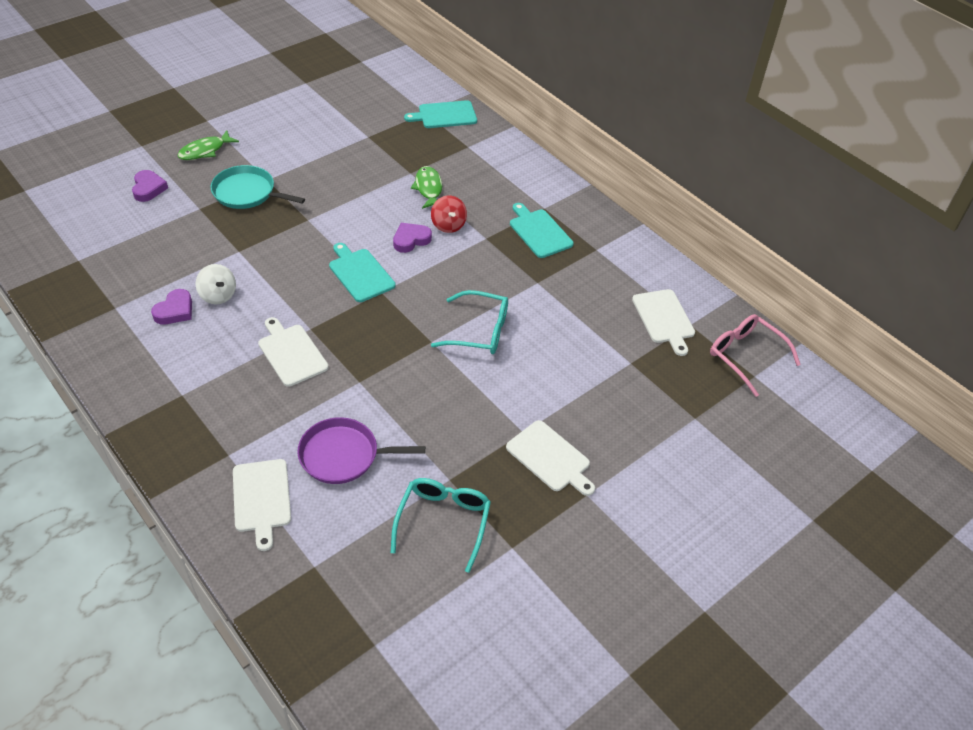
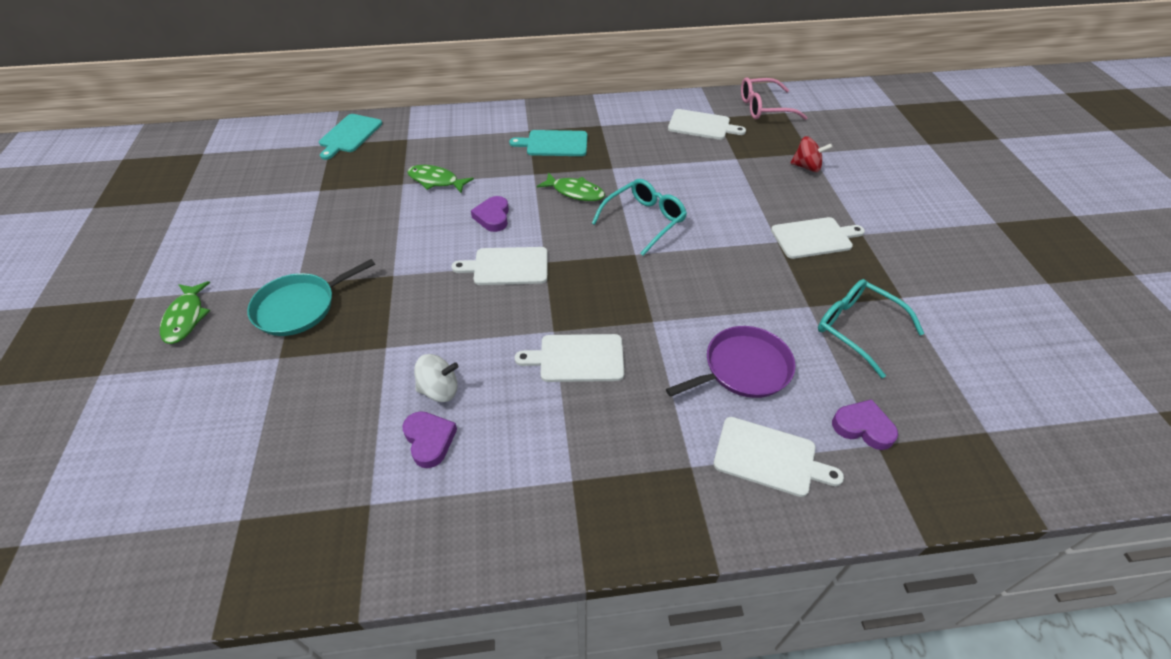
camera: 55 degrees left, 0 degrees up
(148, 188) = (188, 394): purple heart -> purple heart (863, 427)
(343, 455) = (743, 368): purple pan -> purple pan turned 150 degrees counterclockwise
(360, 273) = (507, 266): turquoise cutting board -> white cutting board
(448, 225) = (496, 188): red spinning top -> red spinning top (806, 167)
(482, 273) = (575, 192): none -> green fish

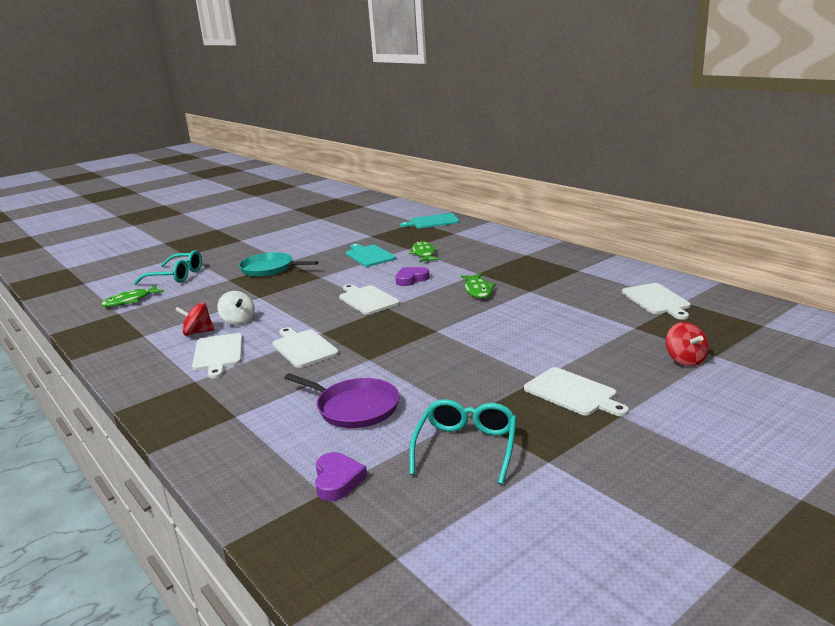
camera: 60 degrees right, 25 degrees down
(186, 318) = (237, 253): green fish -> green fish (130, 301)
(429, 440) = (198, 332): purple heart -> red spinning top
(554, 144) = (524, 266): turquoise cutting board -> turquoise cutting board (369, 255)
(644, 220) = (482, 321): turquoise glasses -> turquoise glasses (176, 276)
(764, 108) = (747, 314): pink glasses -> none
(769, 457) = (267, 444): white cutting board -> white cutting board (218, 353)

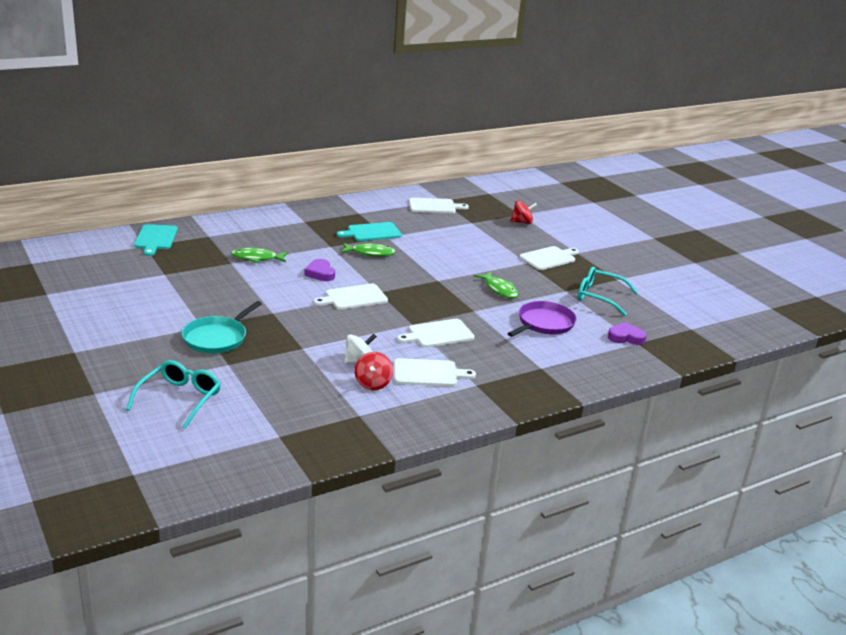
camera: 85 degrees left, 5 degrees up
(130, 301) = (244, 429): green fish -> green fish (499, 289)
(369, 255) = (232, 283): turquoise cutting board -> turquoise cutting board (372, 232)

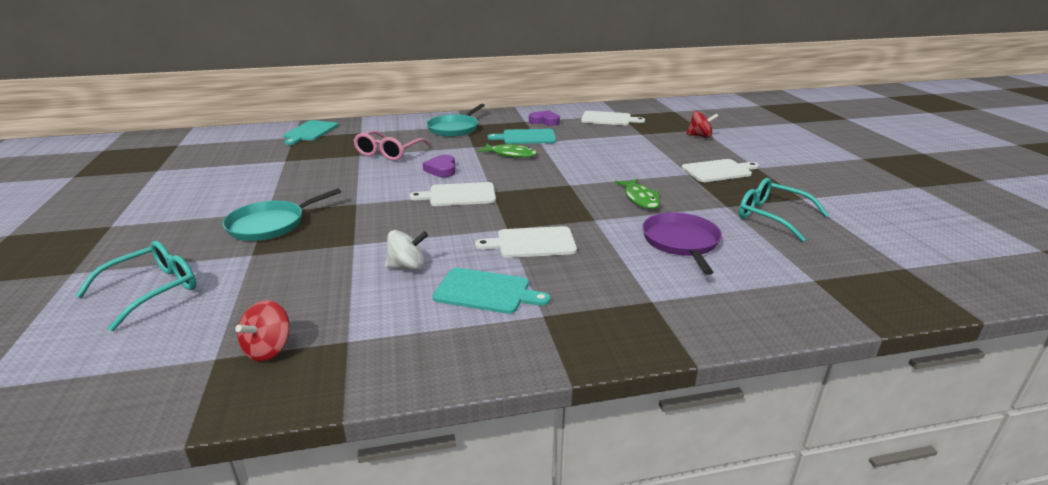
camera: 20 degrees right, 0 degrees up
(257, 258) = (389, 152): green fish -> pink glasses
(298, 226) = (454, 128): none -> turquoise pan
(373, 383) = (402, 297): red spinning top -> red spinning top (268, 349)
(428, 373) = (486, 291): white cutting board -> turquoise cutting board
(544, 323) = (681, 242): purple pan -> purple pan turned 60 degrees counterclockwise
(626, 337) = (797, 270): purple heart -> purple heart (544, 121)

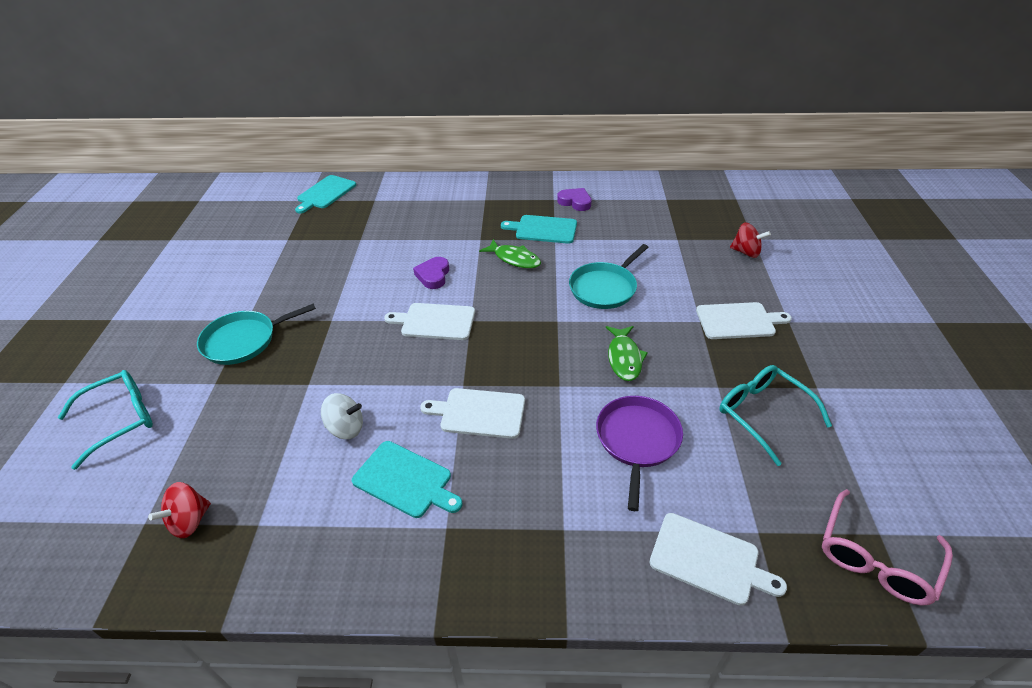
camera: 15 degrees right, 15 degrees up
(389, 152) = (390, 239): pink glasses -> pink glasses (875, 558)
(454, 128) = (472, 204): turquoise pan -> turquoise pan (605, 288)
(608, 119) = (650, 206): white cutting board -> white cutting board (708, 559)

